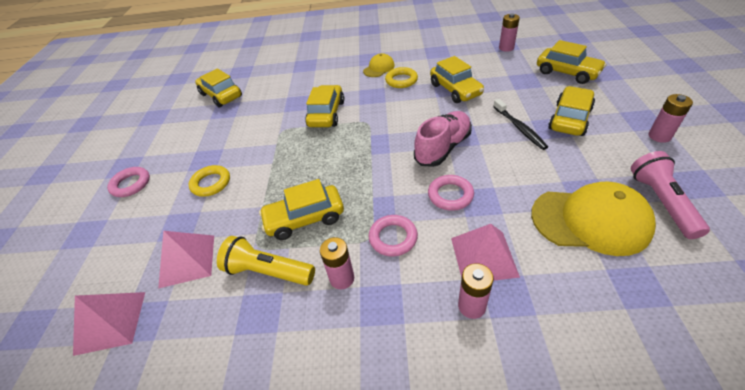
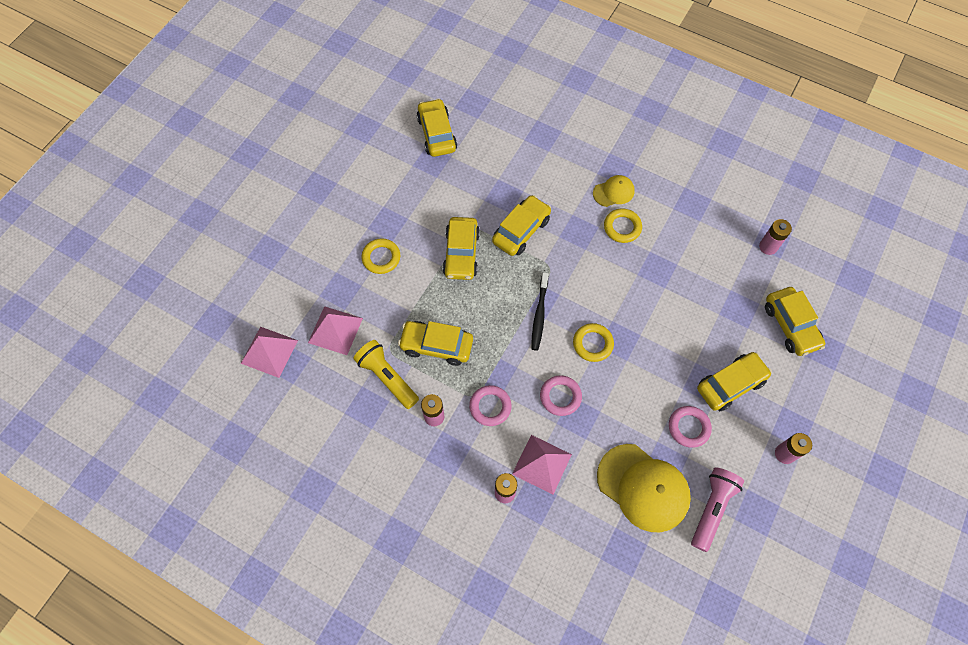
camera: 25 degrees right, 20 degrees up
(131, 184) = (317, 216): pink ring -> pink ring (688, 427)
(443, 148) = (592, 344): pink shoe -> yellow ring
(455, 90) = (662, 277): yellow car -> yellow car (461, 253)
(519, 128) = (677, 365): black toothbrush -> black toothbrush (539, 315)

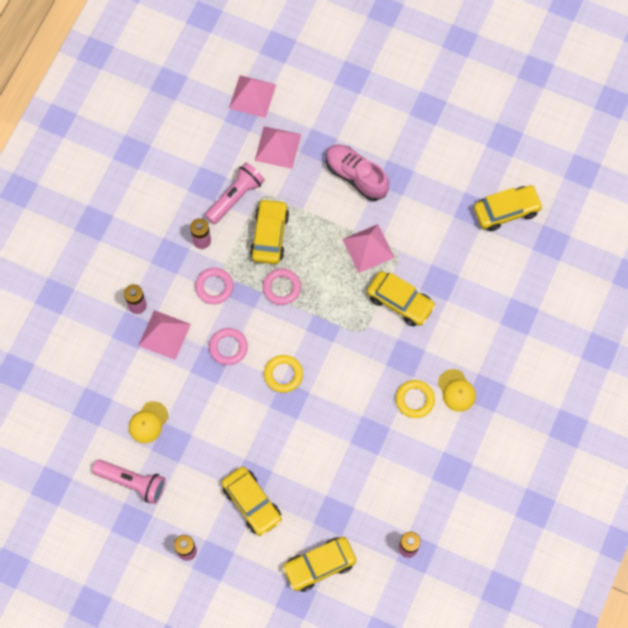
camera: 85 degrees right, 5 degrees up
(381, 258) = (356, 176): yellow ring -> pink shoe
(387, 377) = (235, 197): yellow flashlight -> pink flashlight
(461, 253) = (368, 248): yellow car -> pink pyramid
(539, 315) = (309, 324): black toothbrush -> none
(643, 487) = (148, 422): yellow cap -> yellow cap, size x0.52
(688, 427) = (206, 463): pink ring -> pink ring (281, 288)

